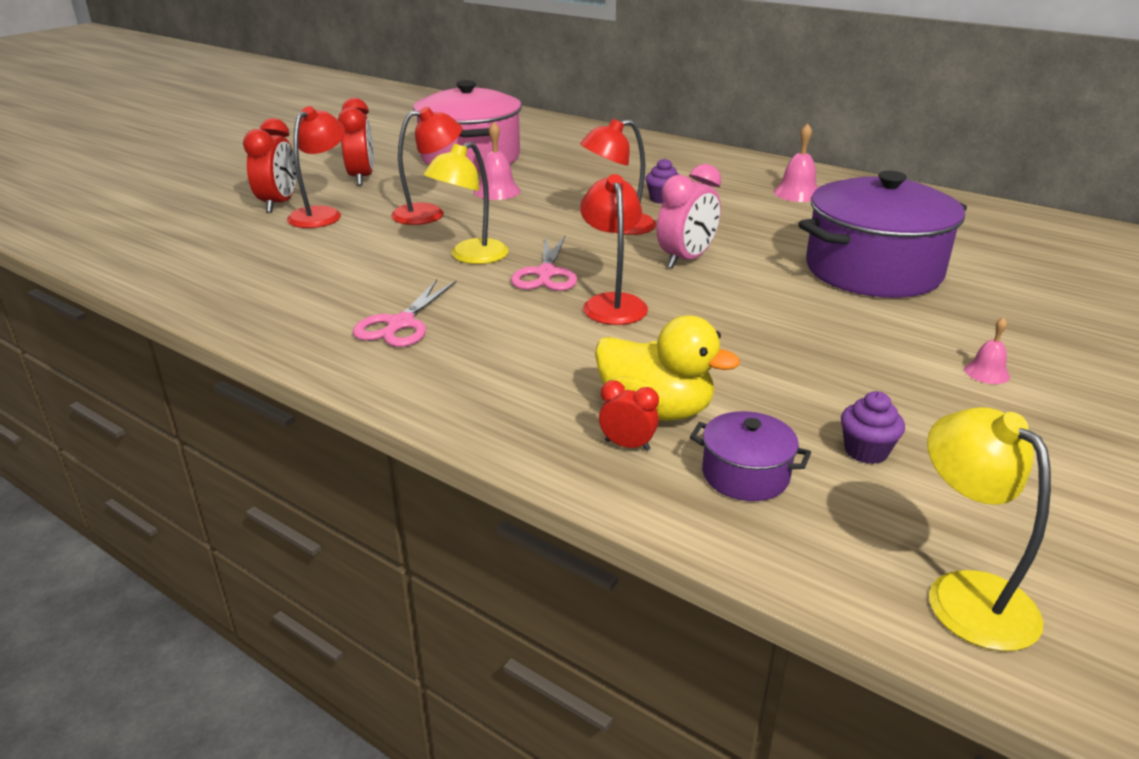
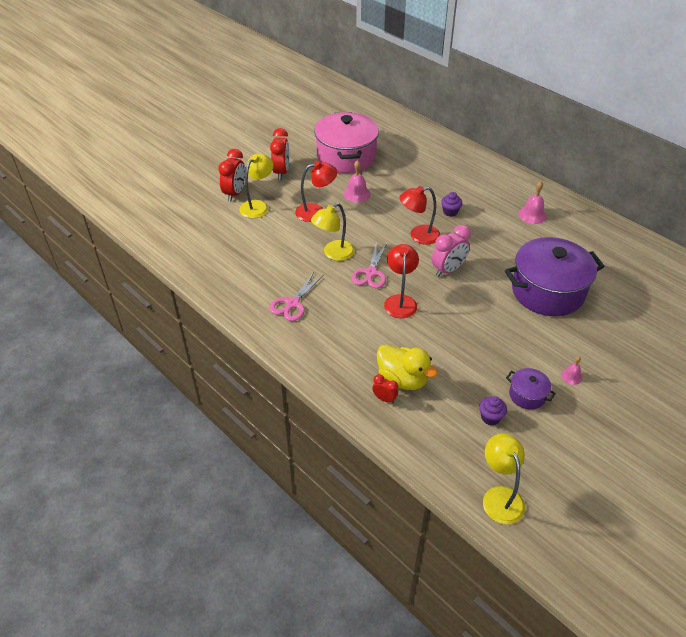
camera: 10 degrees right, 15 degrees up
(322, 214) = (258, 206): red lamp -> yellow lamp
(745, 475) = (431, 423): purple pot -> purple pot (527, 395)

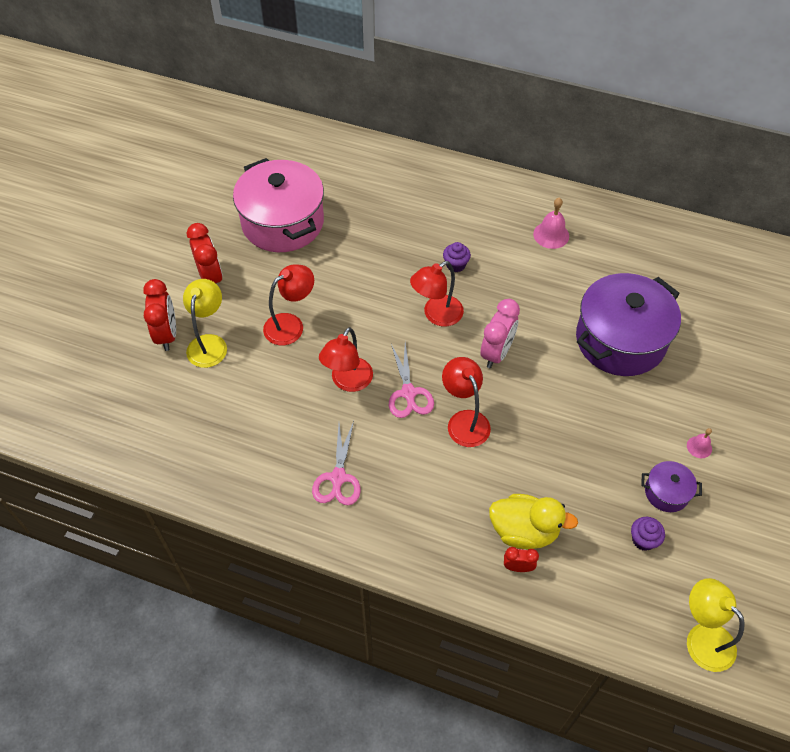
camera: 25 degrees left, 10 degrees up
(333, 254) = (348, 382): yellow lamp -> red lamp
(356, 194) = (327, 278): pink bell -> none

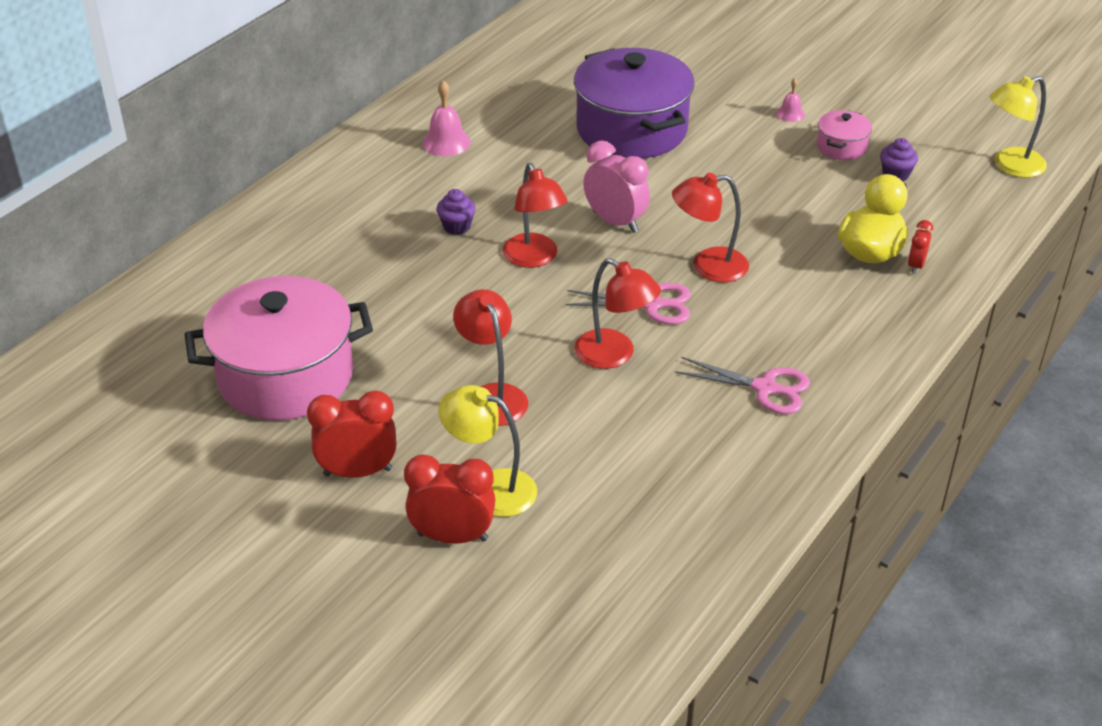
camera: 75 degrees left, 15 degrees down
(666, 492) = (841, 147): purple pot -> pink pot

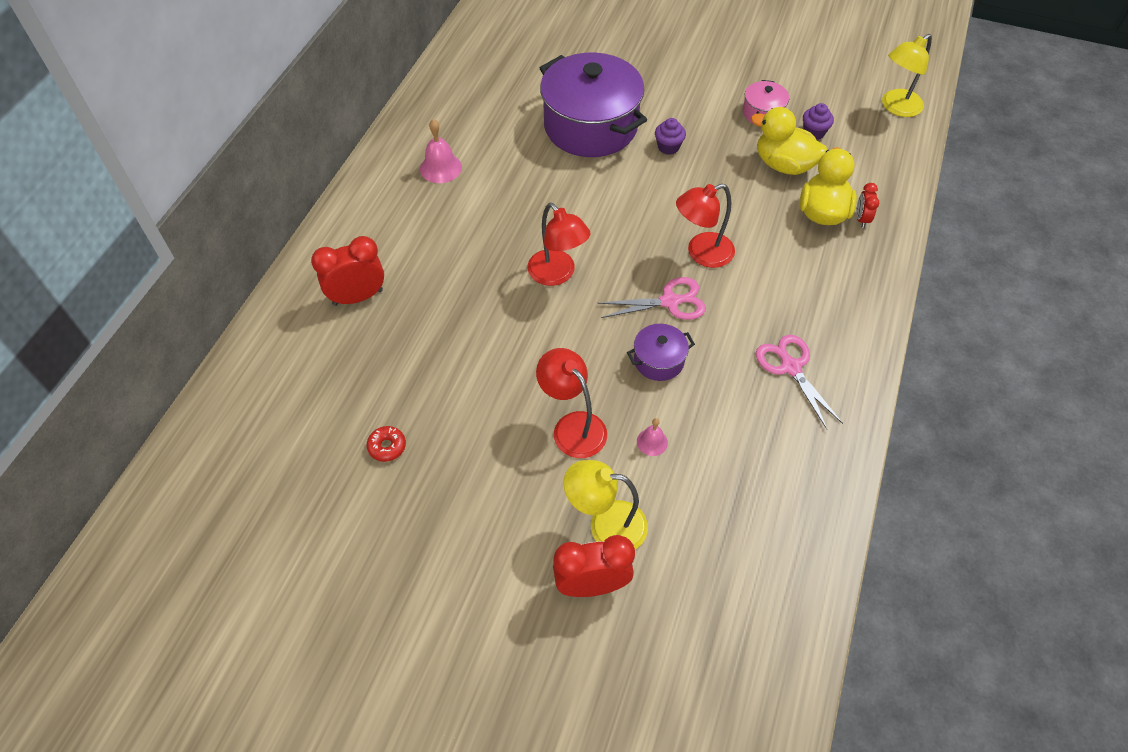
camera: 15 degrees left, 15 degrees up
(286, 376) = (387, 446): pink pot -> red donut
(358, 472) = (486, 535): red clock -> red clock (358, 297)
(456, 226) = (480, 254): purple cupcake -> purple cupcake (668, 147)
(614, 355) = (658, 360): red lamp -> purple pot
(615, 222) = (610, 223): pink clock -> none
(765, 388) = (790, 367): pink scissors -> pink scissors turned 120 degrees counterclockwise
(790, 114) = (711, 87): pink bell -> pink bell (652, 442)
(844, 200) = (783, 165): none -> yellow duck

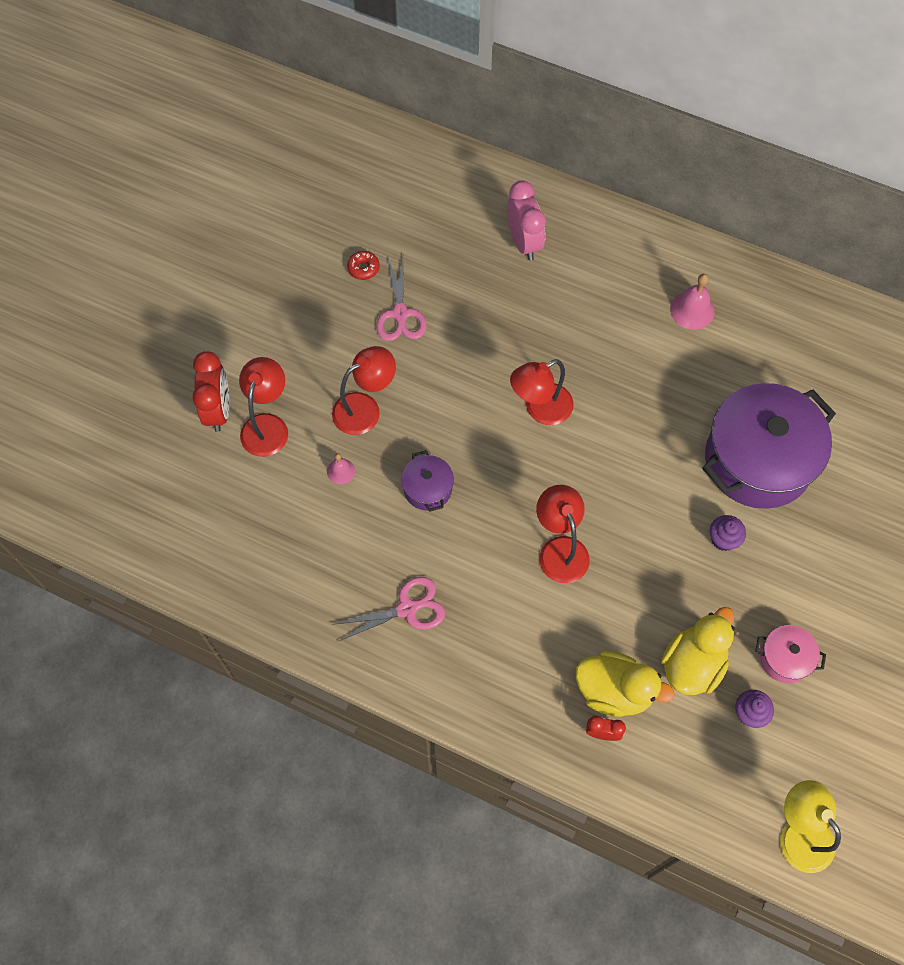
camera: 95 degrees right, 10 degrees up
(358, 297) = (524, 242): red clock -> pink clock
(605, 525) = (267, 425): yellow lamp -> red lamp
(670, 302) = (498, 509): pink scissors -> pink scissors (400, 314)

